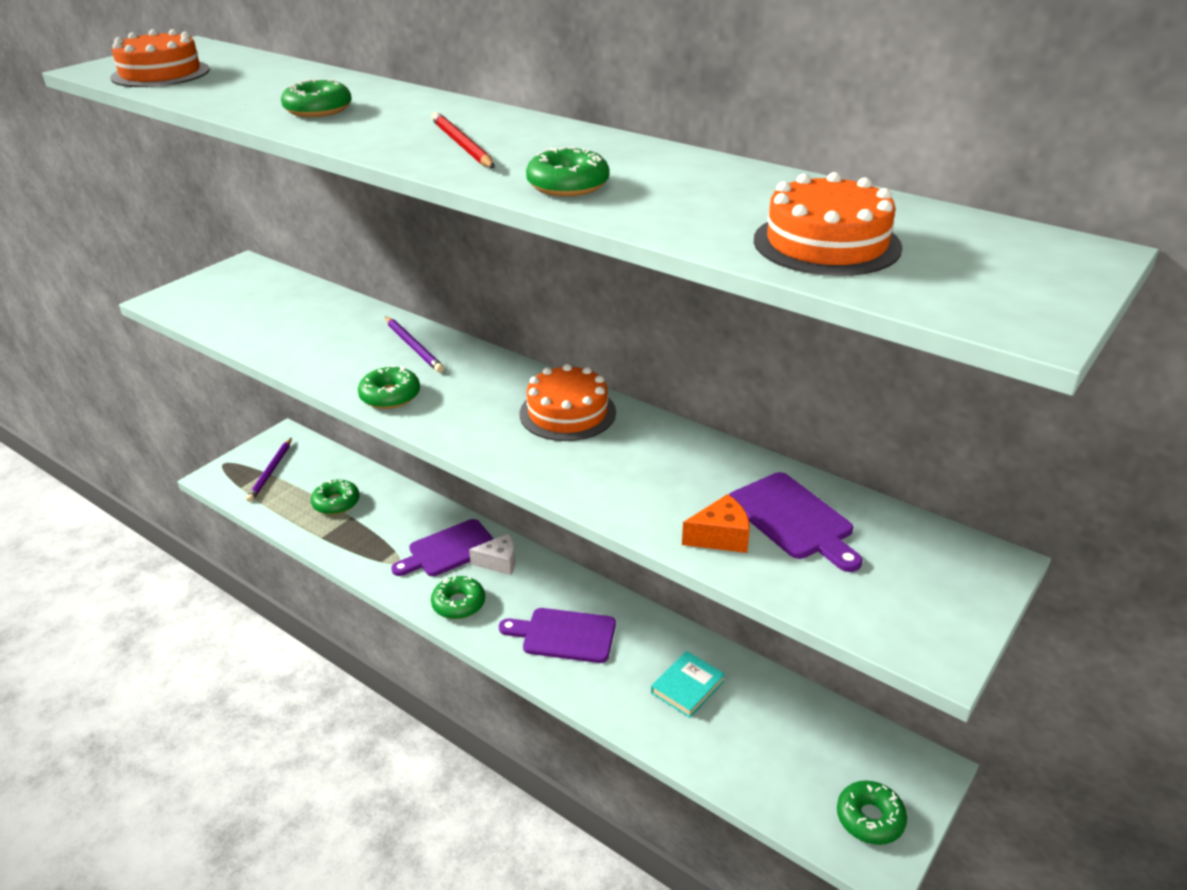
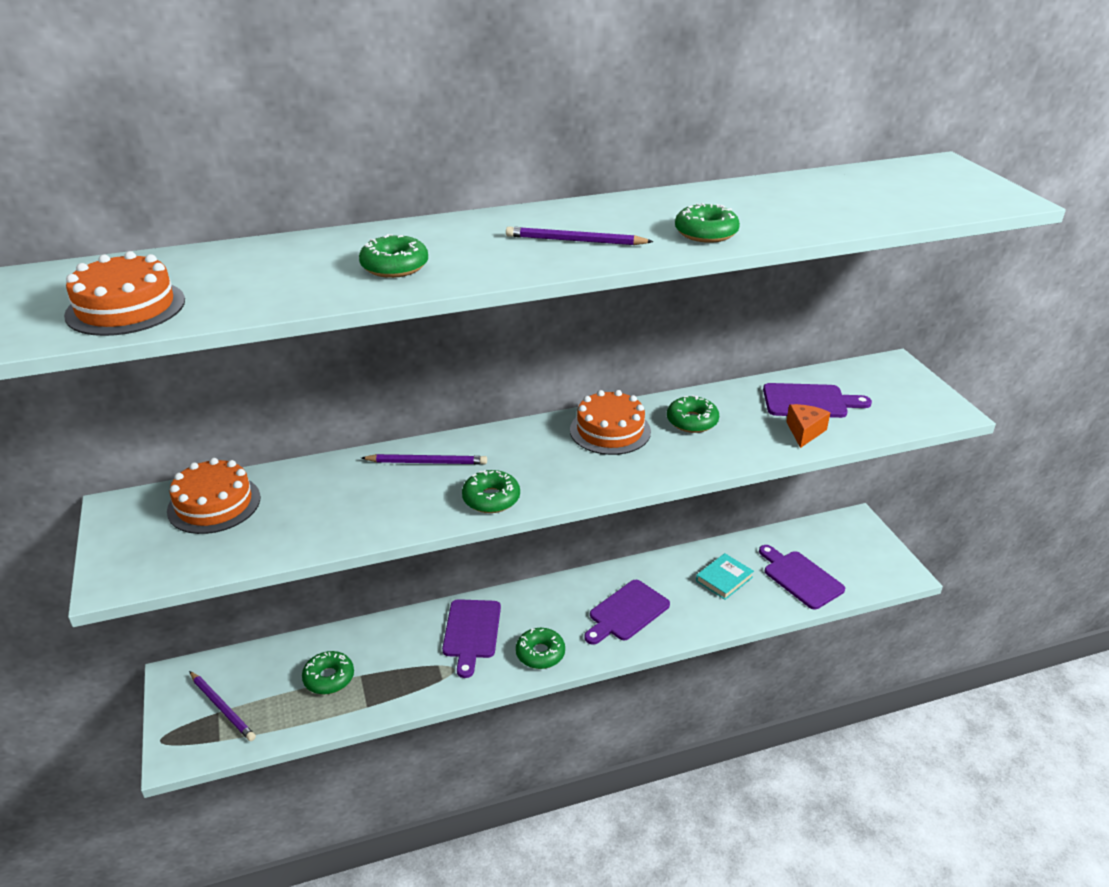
camera: 55 degrees left, 0 degrees up
(461, 145) = (575, 241): red pencil -> purple pencil
(499, 562) = (516, 611): white cheese -> none
(687, 687) = (724, 579): turquoise book -> turquoise book turned 60 degrees clockwise
(758, 754) = (800, 578): none -> purple cutting board
(826, 243) = (878, 203): orange cake -> orange cake (214, 504)
(870, 818) = (875, 561): green donut -> green donut (692, 421)

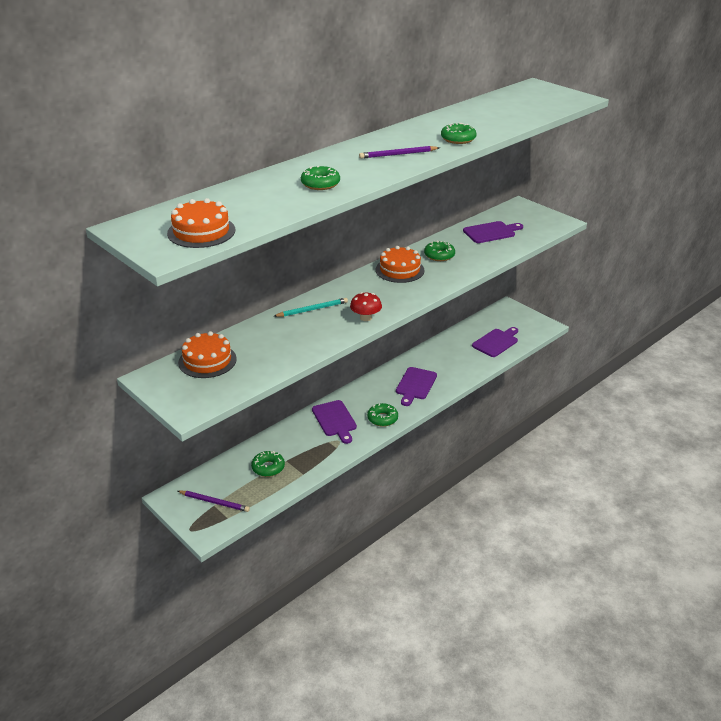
camera: 25 degrees left, 0 degrees up
(427, 462) = (312, 309): purple pencil -> turquoise pencil
(491, 499) = (365, 318): green donut -> red mushroom
(724, 579) = (456, 354): turquoise book -> none
(800, 578) = (496, 342): purple cutting board -> purple cutting board turned 105 degrees clockwise
(804, 432) = (500, 247): orange cheese -> none

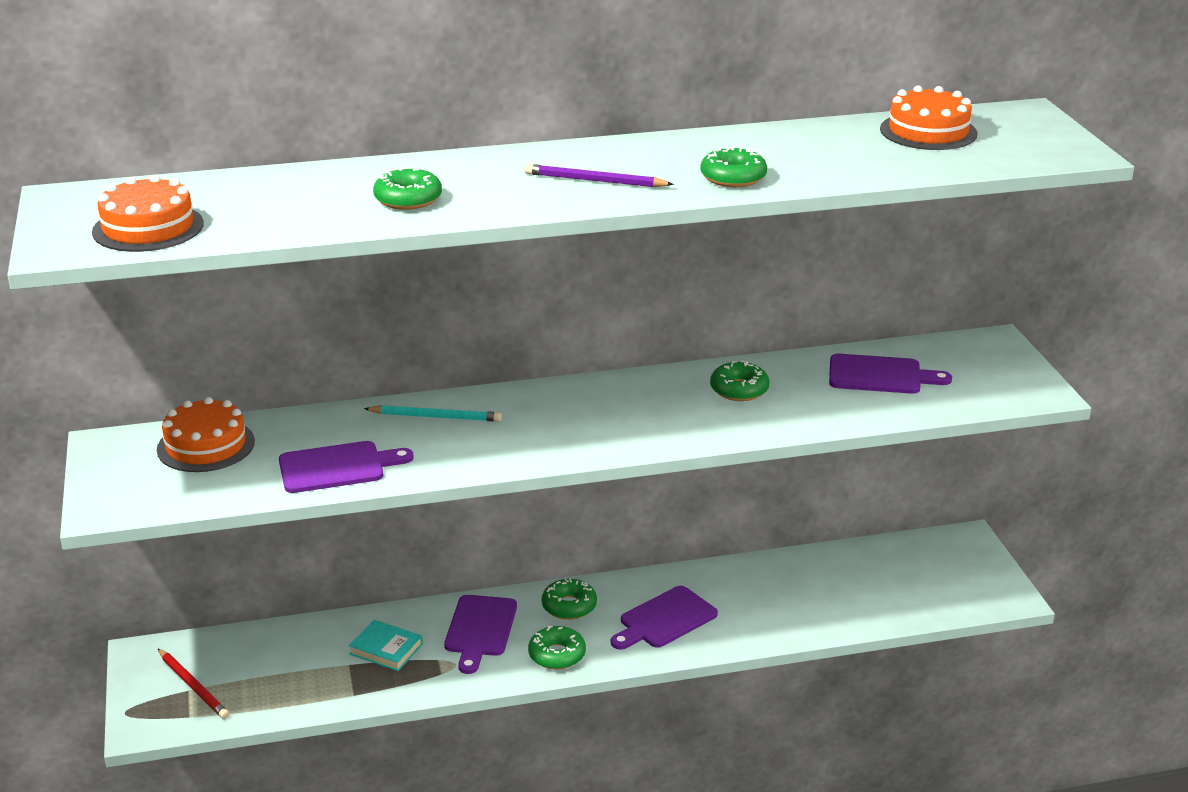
camera: 30 degrees right, 5 degrees down
(214, 502) = (193, 686): purple pencil -> red pencil
(268, 467) = (313, 665): green donut -> green donut (569, 606)
(298, 446) = (386, 649): none -> turquoise book
(365, 318) = (501, 454): red mushroom -> none
(399, 270) = (644, 395): orange cake -> orange cake (928, 131)
(496, 342) = (881, 595): purple cutting board -> purple cutting board (337, 467)

